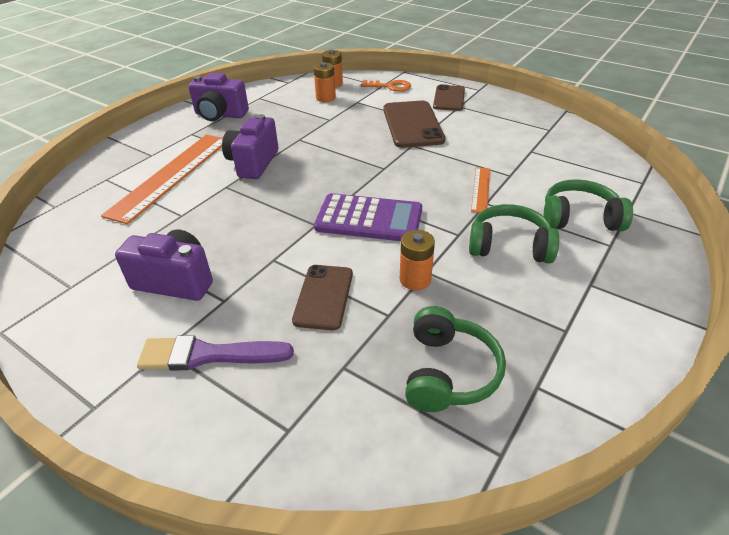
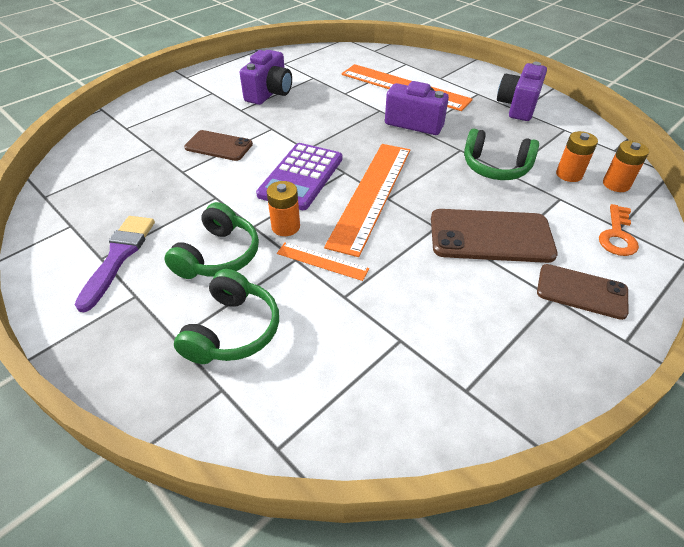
camera: 100 degrees right, 5 degrees up
(208, 355) = (197, 105): purple brush -> purple brush (119, 256)
(383, 176) = (371, 194): none -> orange ruler
(415, 279) = (209, 189): orange battery -> orange battery (285, 227)
(448, 372) = (114, 188): green headphones -> green headphones (495, 167)

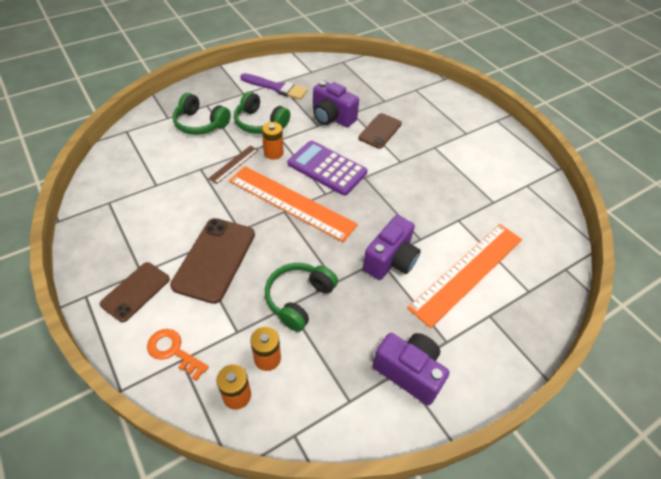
camera: 100 degrees right, 5 degrees up
(269, 93) = (461, 167): purple camera -> purple camera (332, 117)
(322, 261) = (234, 164): orange ruler -> brown ruler

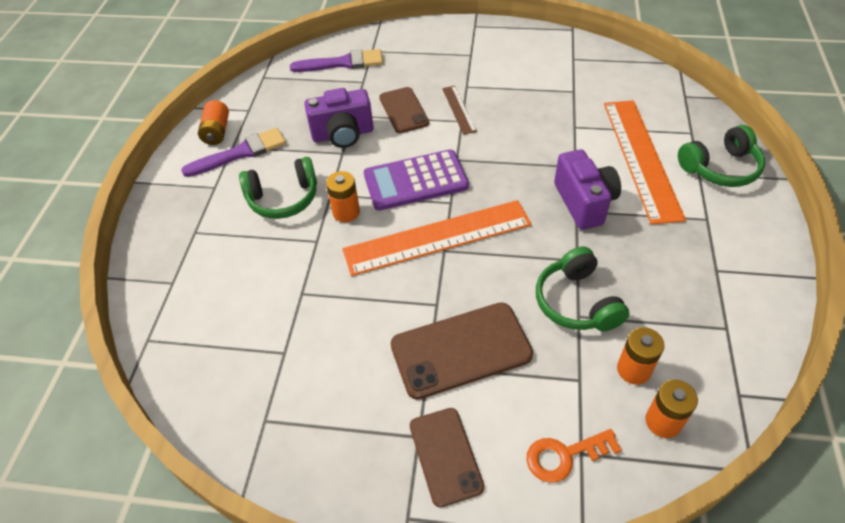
camera: 45 degrees left, 0 degrees up
(200, 124) = (222, 254): green headphones -> green headphones (720, 168)
(214, 259) = (461, 350): brown phone -> brown phone turned 75 degrees counterclockwise
(234, 164) = (327, 257): brown ruler -> brown ruler (459, 109)
(283, 70) = (217, 132): none -> orange battery
(390, 84) = (342, 63): none -> purple brush
(409, 372) = (723, 265): purple camera -> none

